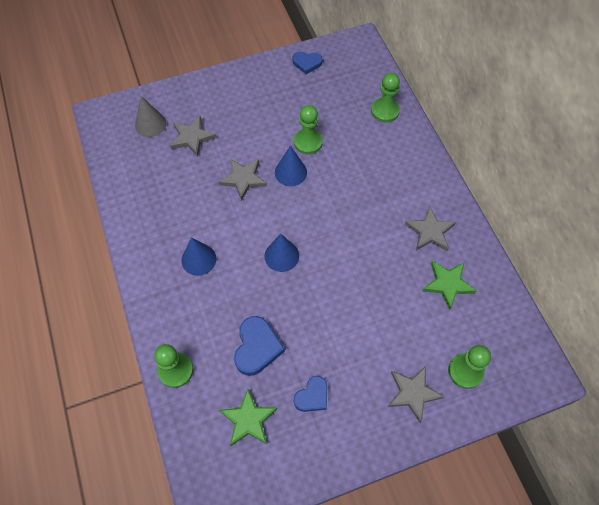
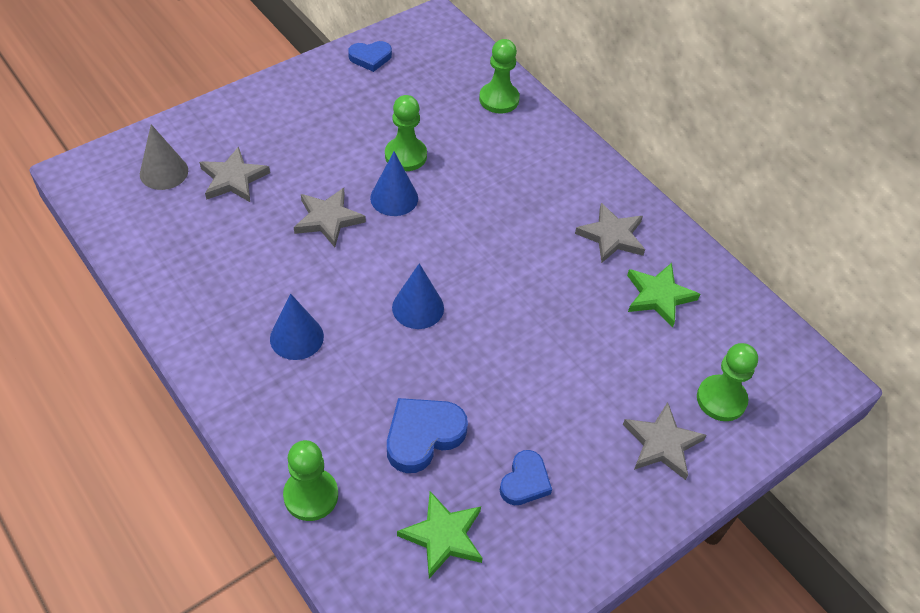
camera: 20 degrees left, 10 degrees down
(257, 347) = (423, 436): blue heart -> blue heart turned 120 degrees counterclockwise

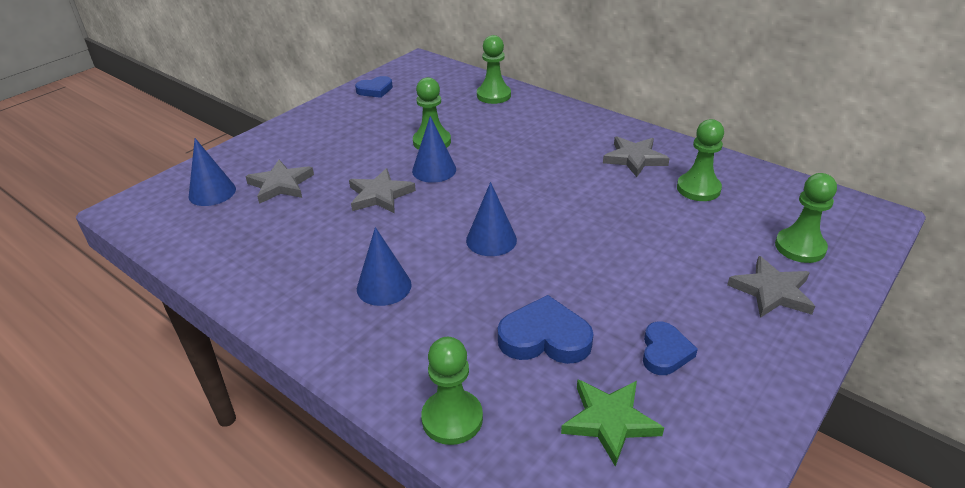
camera: 10 degrees left, 15 degrees down
(164, 172) = (212, 192): grey cone -> blue cone
(423, 436) = (545, 338): blue heart -> blue heart turned 60 degrees clockwise
(658, 296) = (698, 189): green star -> green pawn

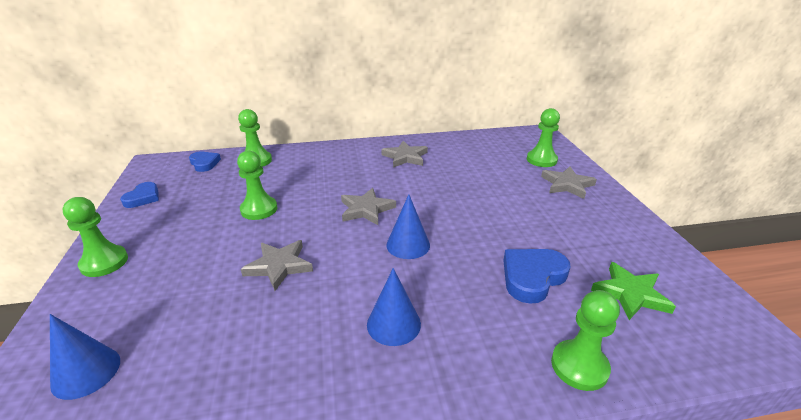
camera: 50 degrees left, 5 degrees down
(280, 185) = (165, 315): grey star -> grey star (366, 209)
(434, 170) = (293, 226): blue cone -> none
(664, 352) = (585, 241): blue heart -> blue heart (204, 163)
(698, 189) = (460, 156): green pawn -> green pawn (104, 262)

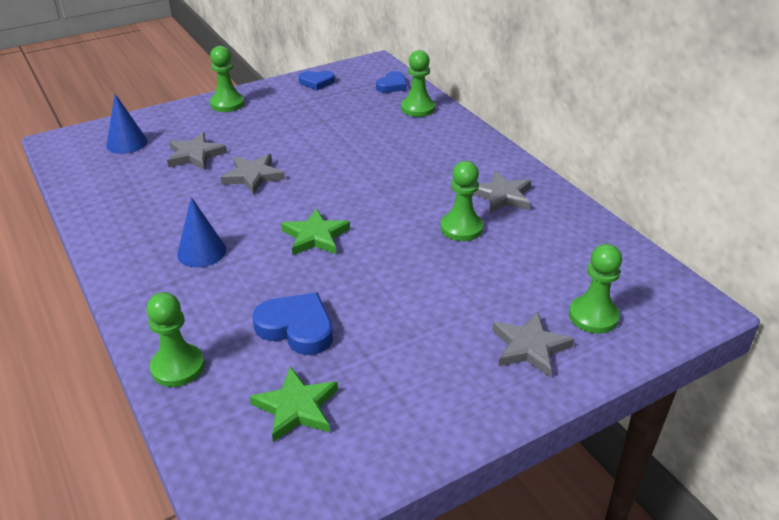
camera: 70 degrees right, 5 degrees up
(259, 209) = (330, 139): green pawn -> green pawn (461, 228)
(366, 209) = (365, 197): grey star -> grey star (195, 155)
(408, 245) = (315, 236): blue cone -> green star

